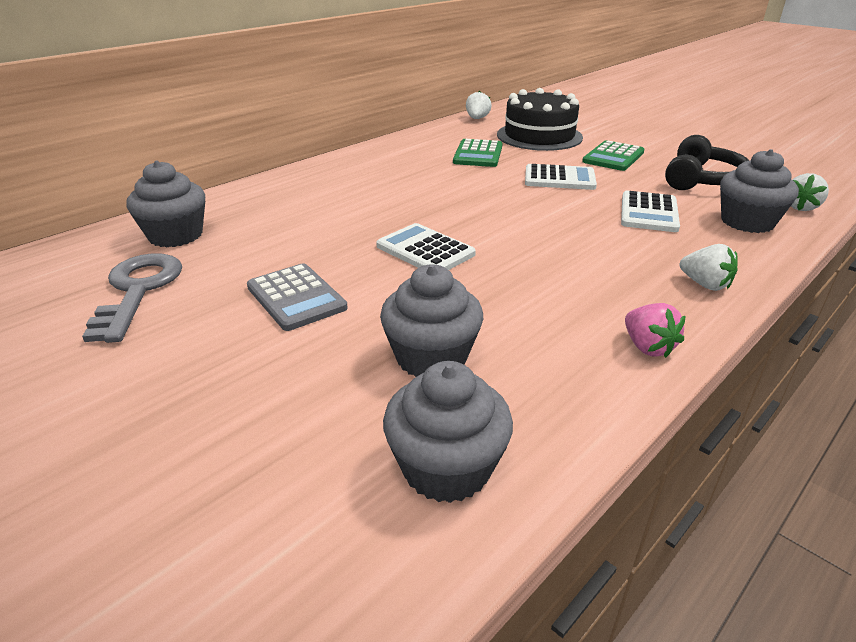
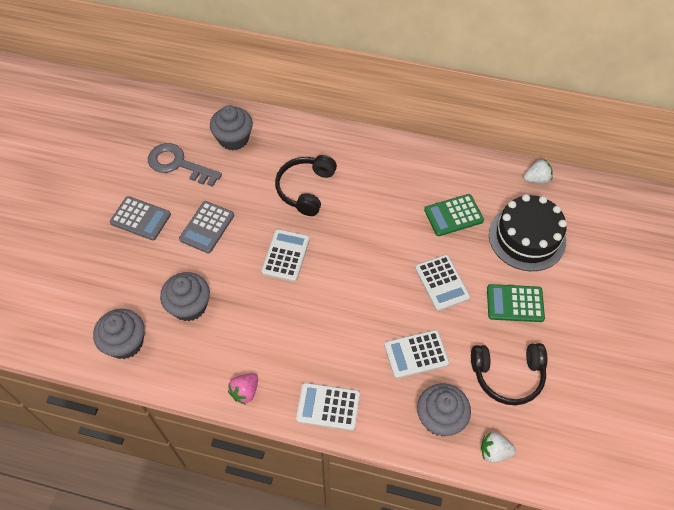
camera: 60 degrees right, 25 degrees up
(138, 290) = (178, 164): grey key -> grey key turned 120 degrees counterclockwise
(181, 360) = (140, 219): none -> grey calculator
(337, 212) = (306, 189): none -> black headphones
(705, 284) = (328, 406): white strawberry -> white calculator

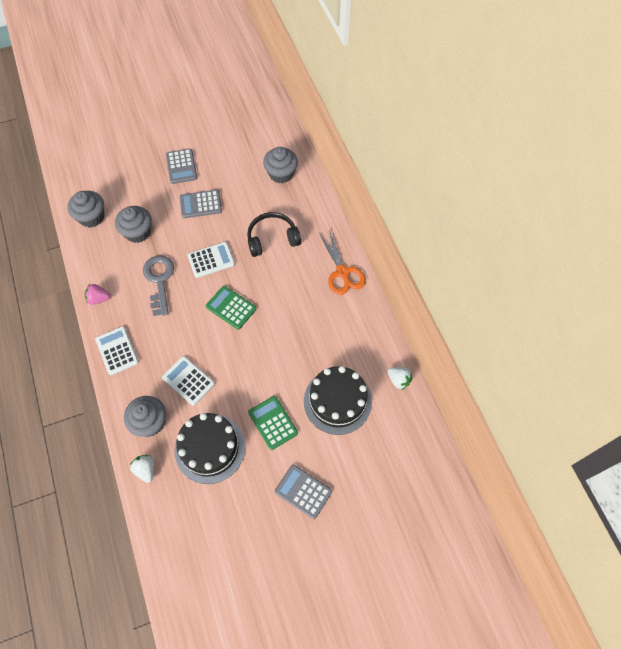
camera: 55 degrees right, 5 degrees up
(178, 164) = (236, 158): grey key -> grey key (159, 280)
(392, 155) = (342, 273): none -> orange scissors
(442, 283) = (256, 365): white calculator -> none
(453, 215) = (320, 341): green calculator -> green calculator (231, 307)
(507, 375) = (210, 448): black headphones -> black cake
(603, 318) = (303, 491): none -> grey calculator

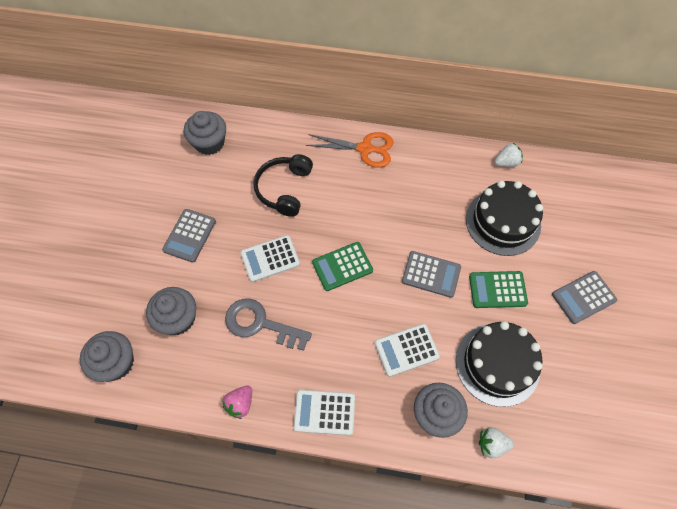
camera: 60 degrees left, 0 degrees up
(181, 166) = (122, 232): grey calculator -> grey calculator (431, 274)
(211, 260) = (270, 258): white calculator -> white calculator turned 120 degrees counterclockwise

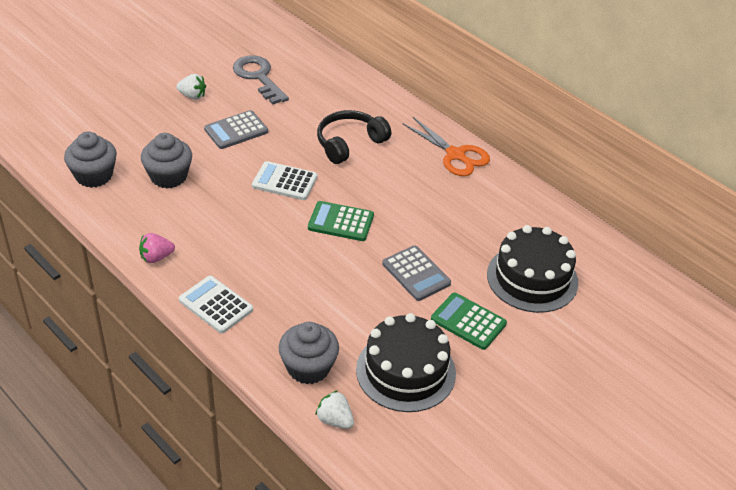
camera: 35 degrees right, 20 degrees down
(209, 143) = (320, 80): grey cupcake -> none
(260, 324) = (229, 218): grey key -> grey key (258, 77)
(406, 350) = (333, 310): white calculator -> none
(506, 162) = (589, 238): white strawberry -> white strawberry (192, 96)
(583, 297) = (551, 379): grey calculator -> none

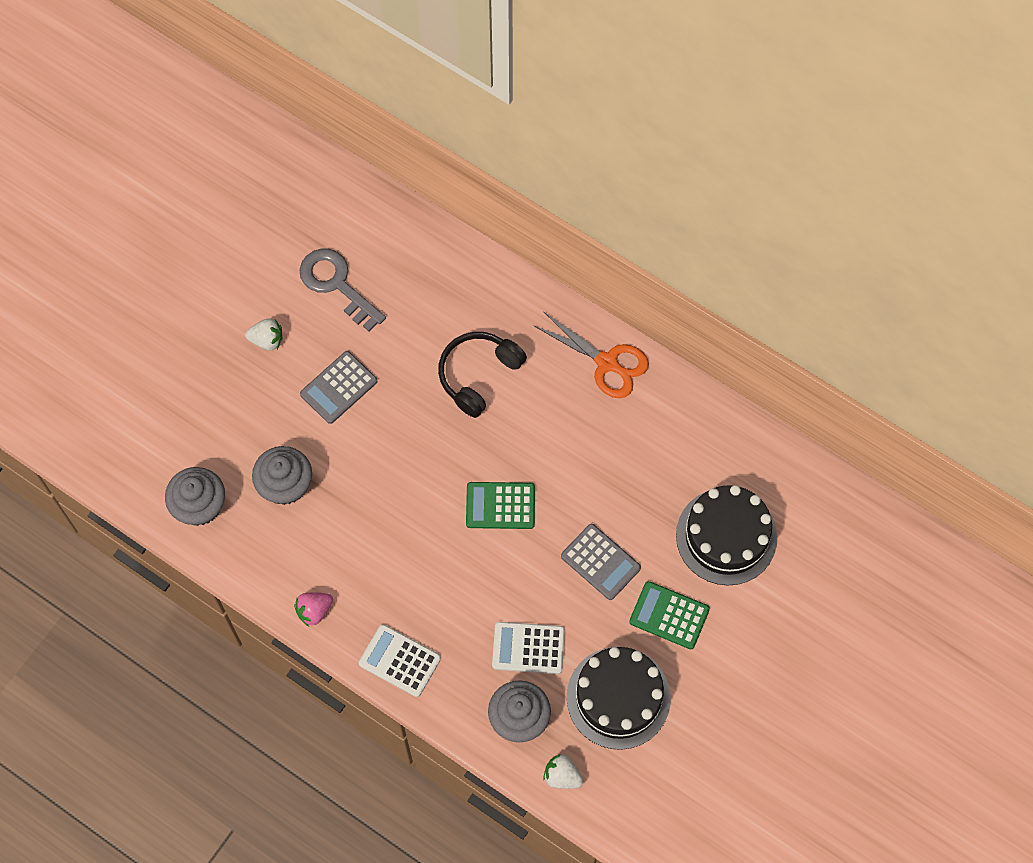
camera: 10 degrees left, 25 degrees up
(285, 181) = (420, 458): white calculator -> white calculator (528, 648)

